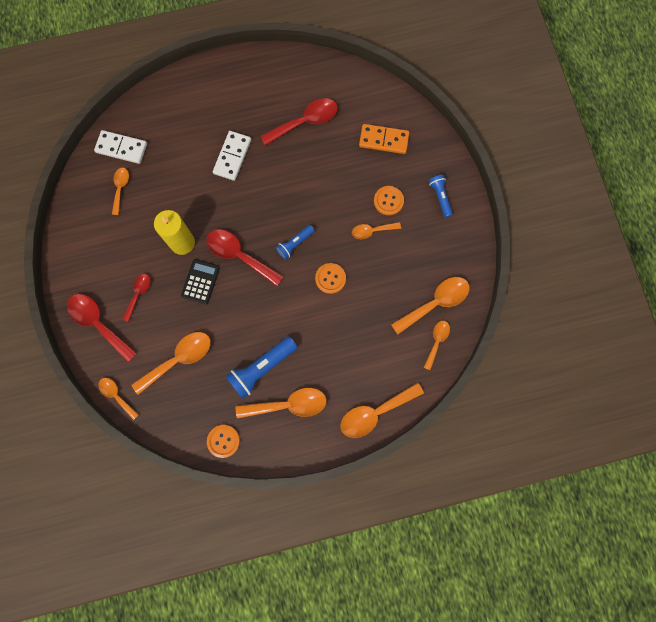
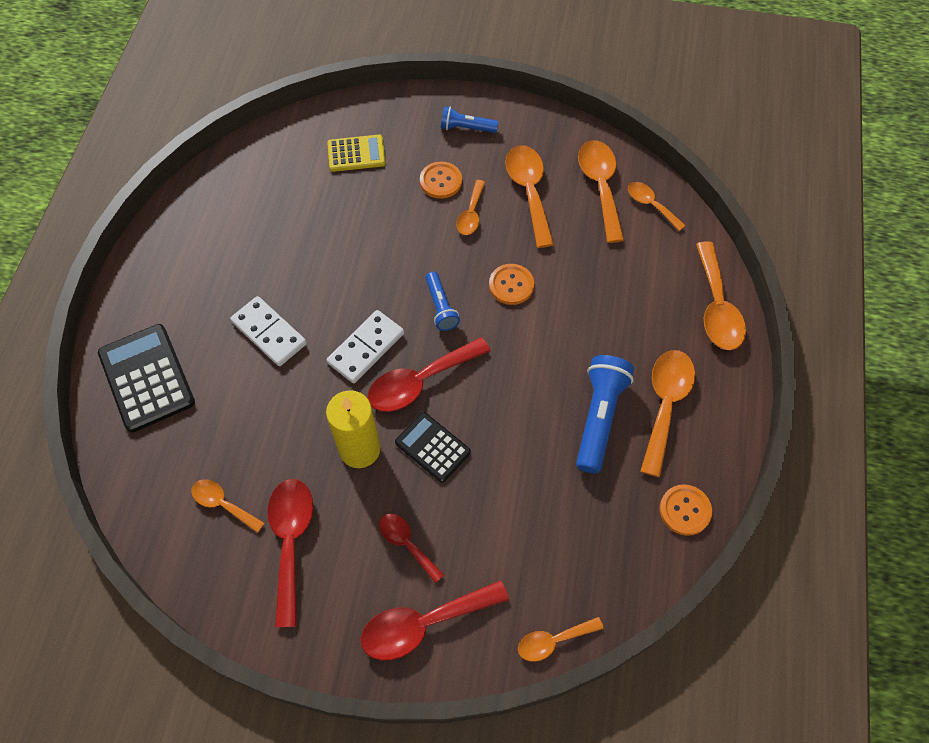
camera: 65 degrees left, 15 degrees down
(121, 148) = (159, 477): white domino -> white domino (366, 348)
(175, 108) = (147, 378): none -> black calculator
(179, 359) = (536, 524): orange spoon -> orange spoon (529, 191)
(262, 368) = (599, 417): blue flashlight -> blue flashlight turned 150 degrees counterclockwise
(305, 122) = (275, 227): red spoon -> red spoon (291, 541)
(384, 140) = (356, 154): orange domino -> yellow calculator

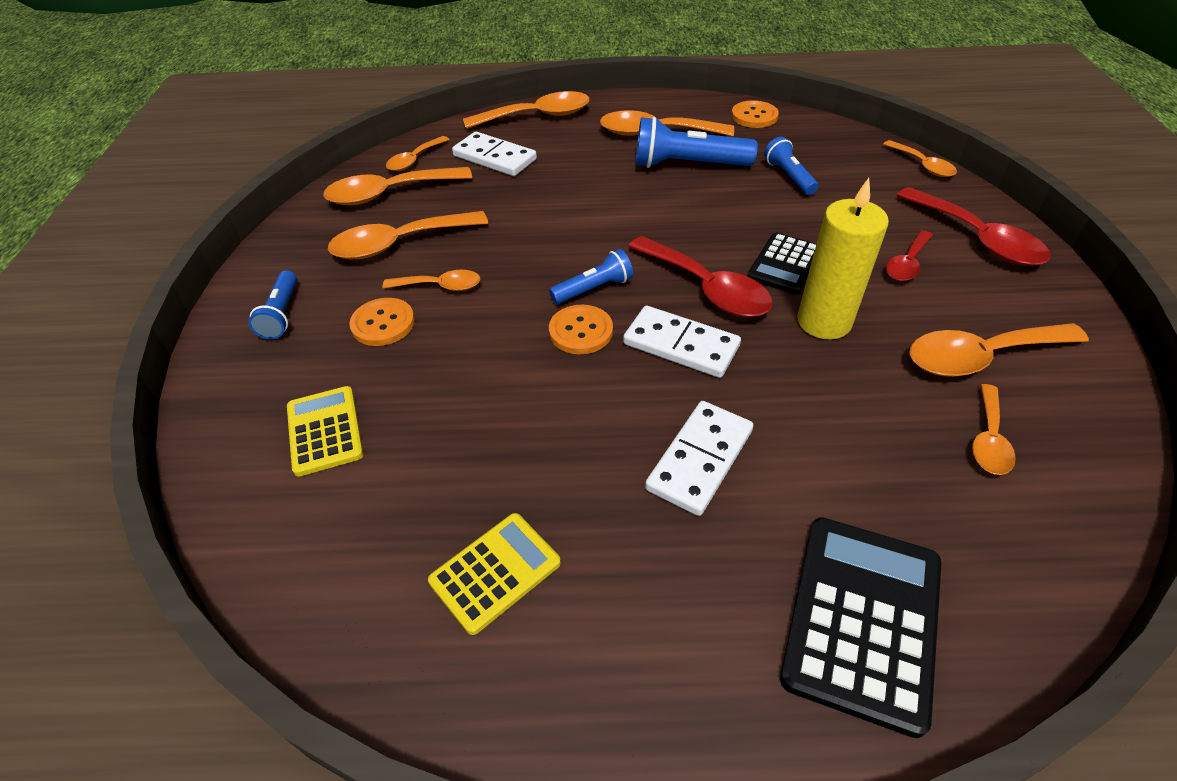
camera: 100 degrees left, 15 degrees down
(147, 378) = (862, 619): black calculator -> black calculator turned 150 degrees clockwise
(236, 225) = (495, 572): none -> yellow calculator
(291, 541) = (980, 357): red spoon -> orange spoon
(511, 285) = (545, 238): orange button -> orange button (581, 331)
(560, 500) = (789, 177): none -> blue flashlight
(643, 264) = (495, 157): none -> white domino

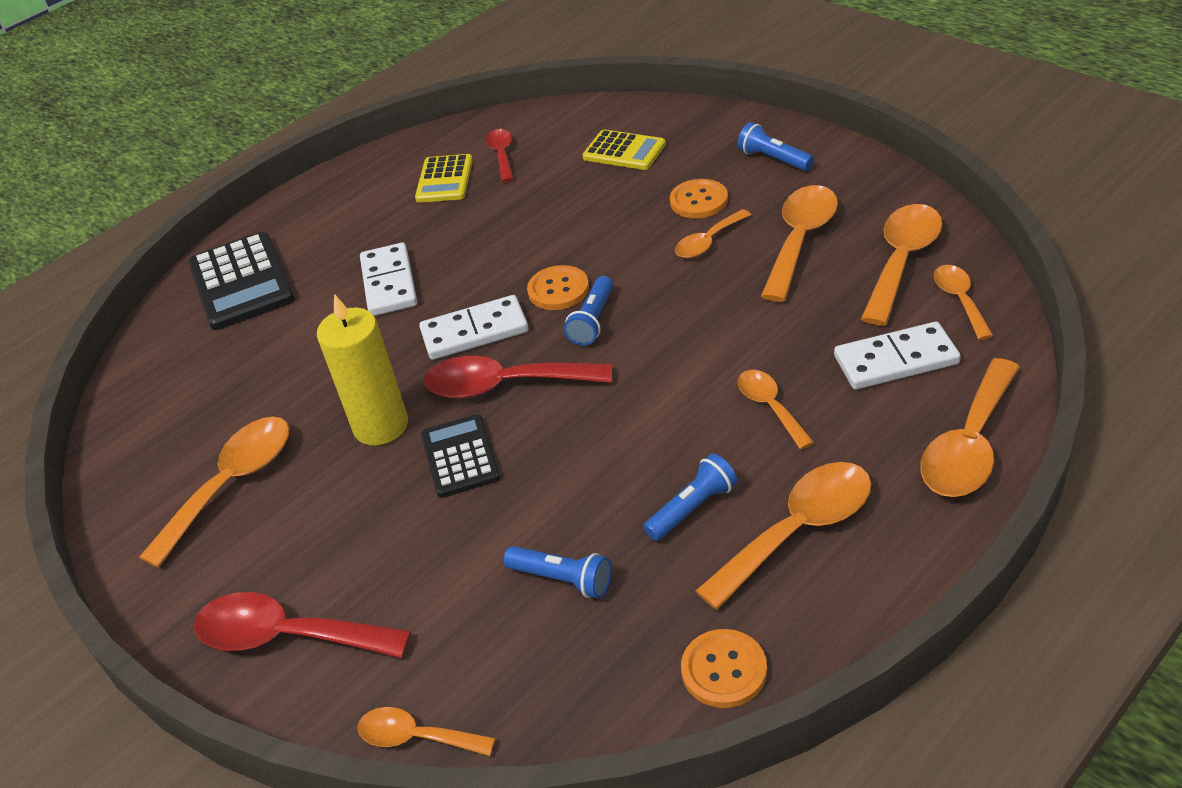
camera: 140 degrees right, 5 degrees down
(688, 165) = (692, 508): blue flashlight -> blue flashlight, size x0.59
(907, 263) = (345, 543): red spoon -> red spoon (502, 155)
(988, 439) = (203, 420): orange spoon -> orange spoon (770, 407)

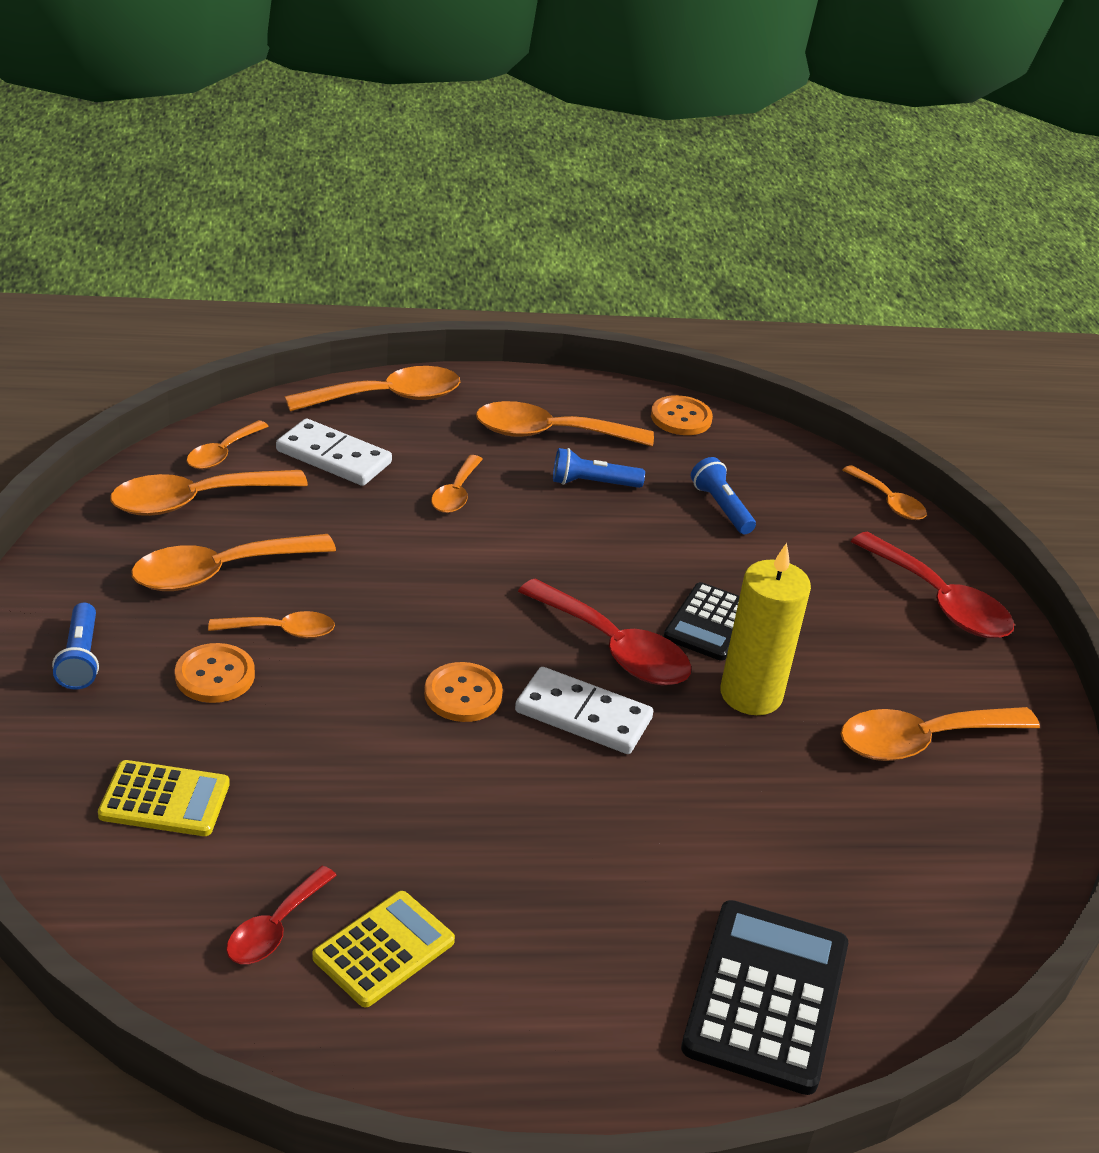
camera: 150 degrees left, 5 degrees down
(389, 283) = (604, 842): white domino -> none
(593, 320) = (476, 643): blue flashlight -> none
(624, 151) = (164, 800): yellow calculator -> yellow calculator turned 120 degrees clockwise

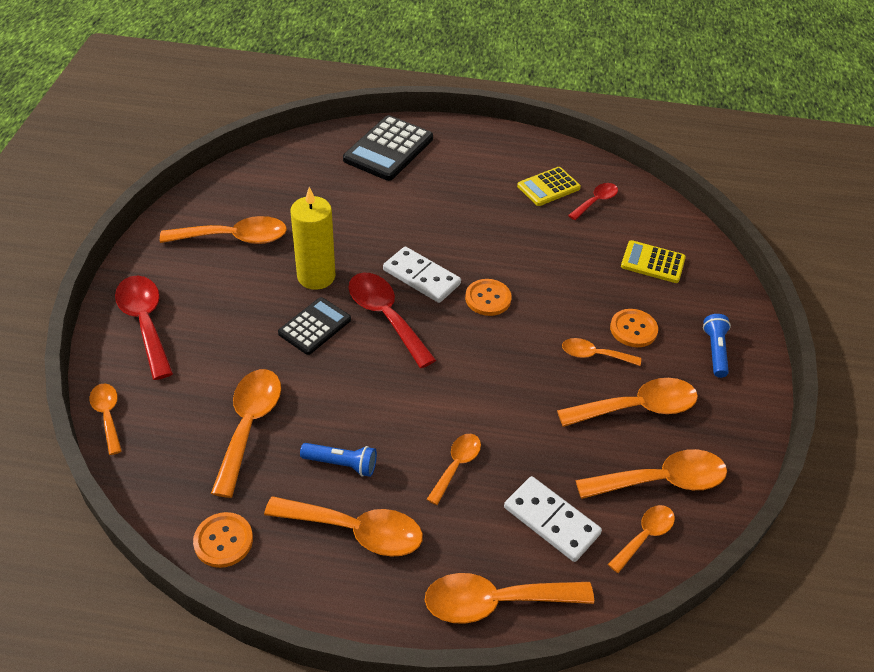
camera: 165 degrees left, 10 degrees up
(721, 508) = (249, 425): blue flashlight -> orange spoon

